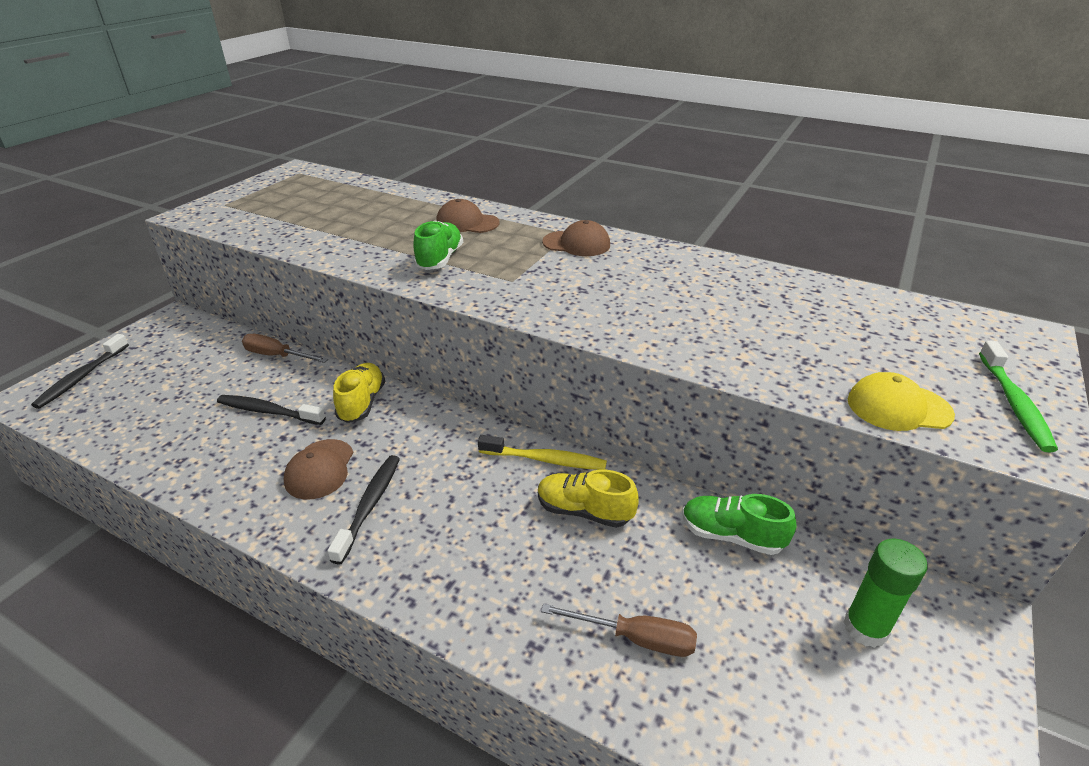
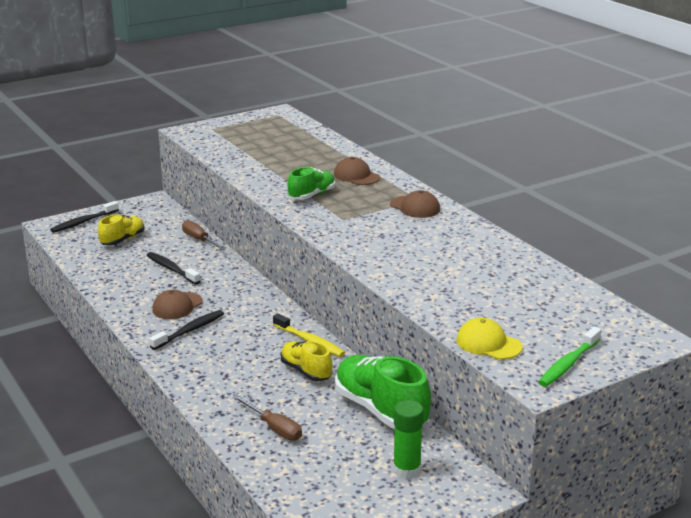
camera: 30 degrees right, 10 degrees down
(362, 403) = (228, 280): yellow shoe -> yellow shoe (122, 240)
(731, 536) = (380, 410): green shoe -> green shoe, size x1.70

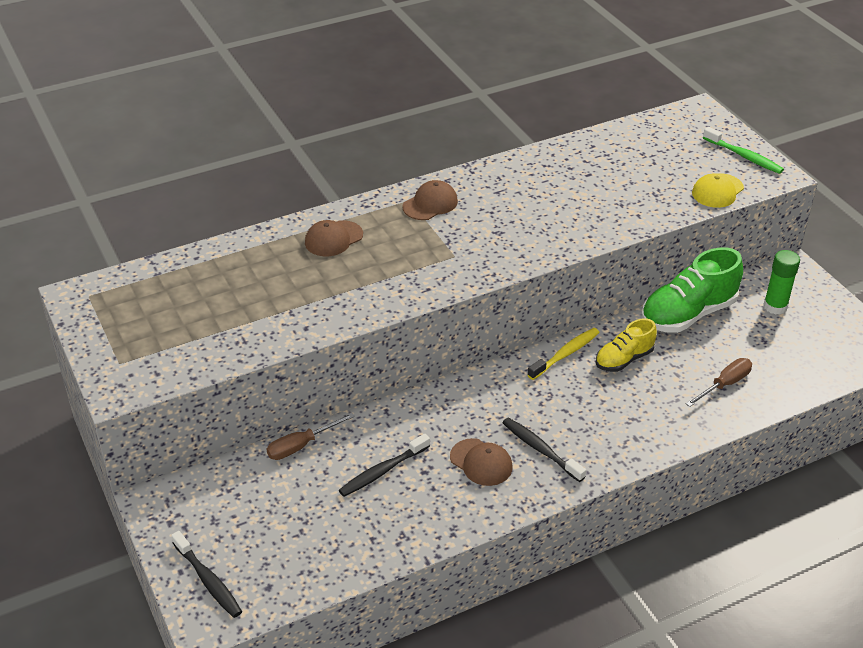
camera: 85 degrees left, 15 degrees up
(122, 240) = (282, 528): yellow shoe -> none
(312, 195) = (385, 276): green shoe -> none

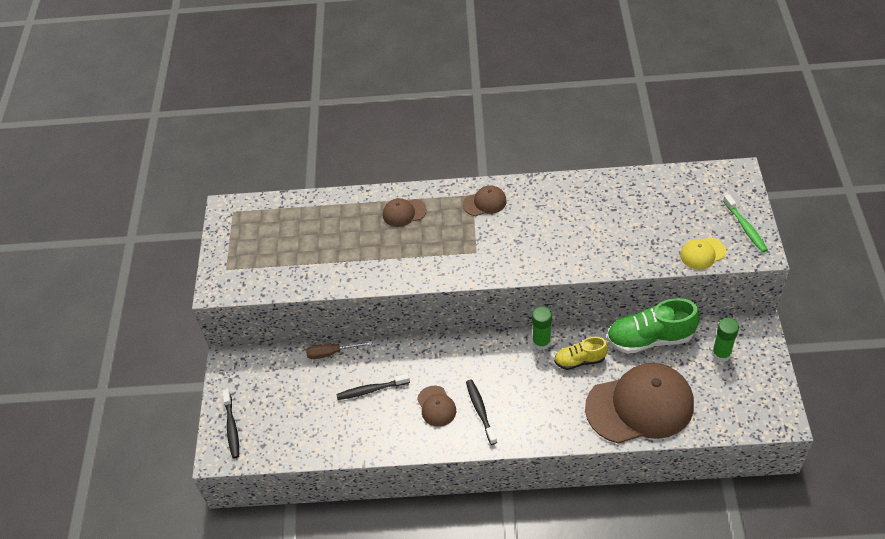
camera: 30 degrees right, 10 degrees up
(565, 354) = (541, 342): yellow toothbrush -> green glue stick
(725, 384) = (640, 406): brown screwdriver -> brown cap

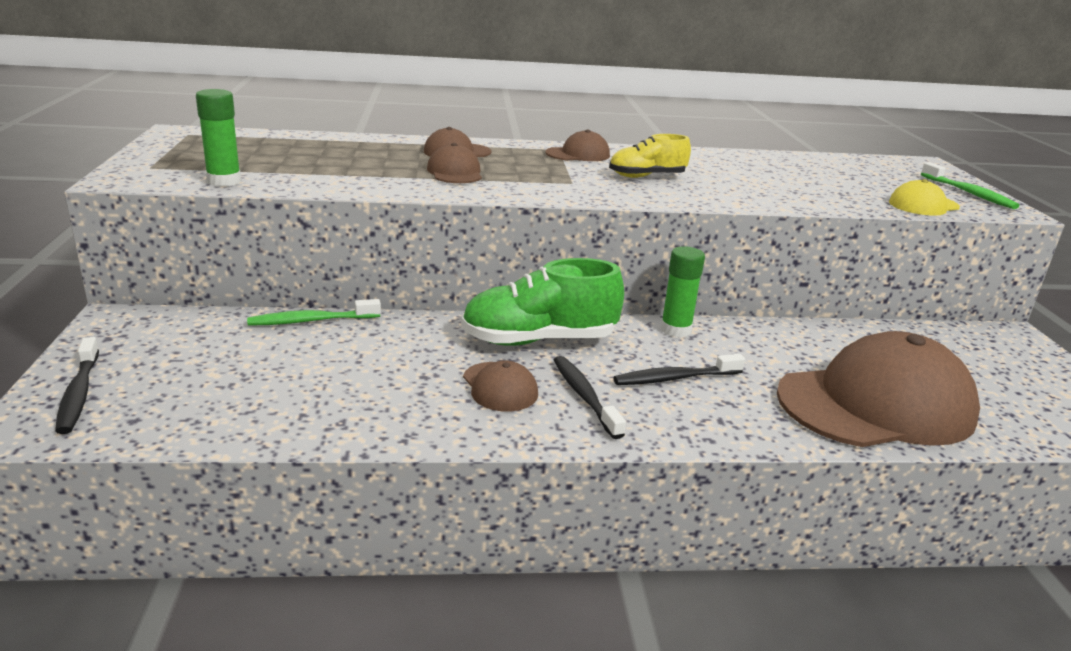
camera: 10 degrees left, 25 degrees down
(331, 353) = (311, 321): brown screwdriver -> green toothbrush
(371, 390) = (376, 362): black toothbrush -> black toothbrush (674, 378)
(403, 248) = (455, 172): none -> brown cap
(580, 360) = (747, 351): yellow shoe -> yellow shoe (646, 177)
(650, 339) = (852, 336): green shoe -> green shoe (539, 340)
(721, 354) = (976, 356): green glue stick -> green glue stick (224, 181)

